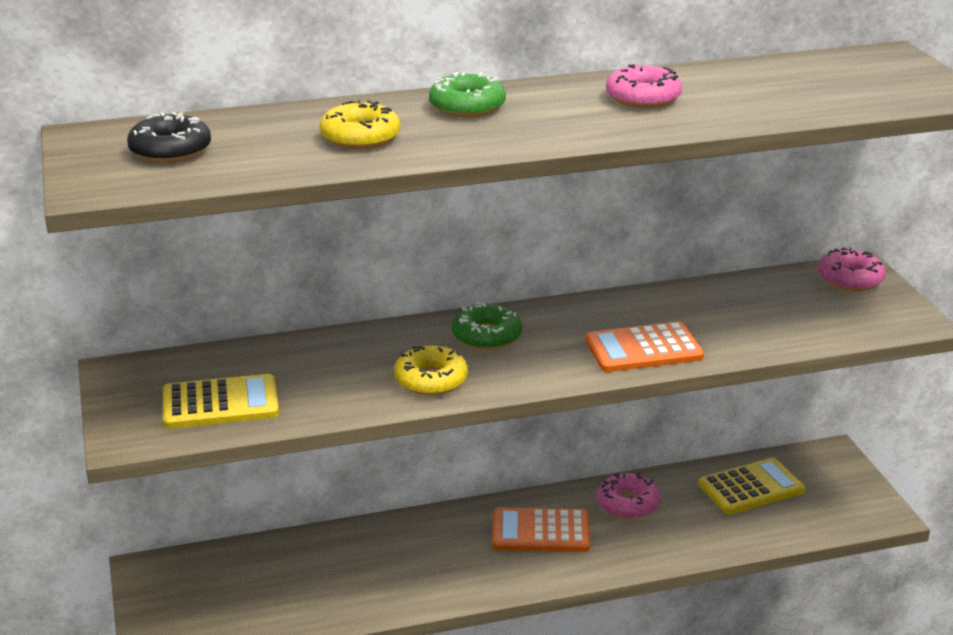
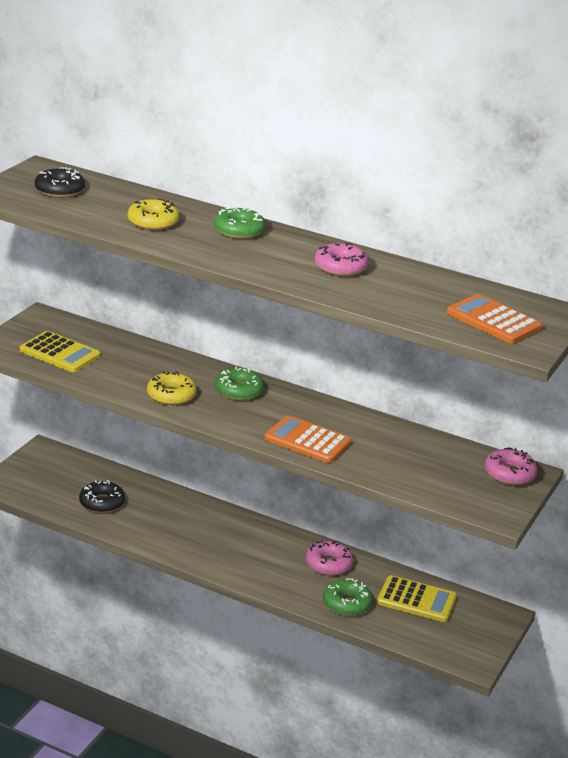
camera: 40 degrees right, 0 degrees up
(311, 589) = (102, 503): none -> black donut
(540, 531) = (257, 547): orange calculator -> orange calculator (493, 320)
(704, 532) = (346, 603): none -> green donut

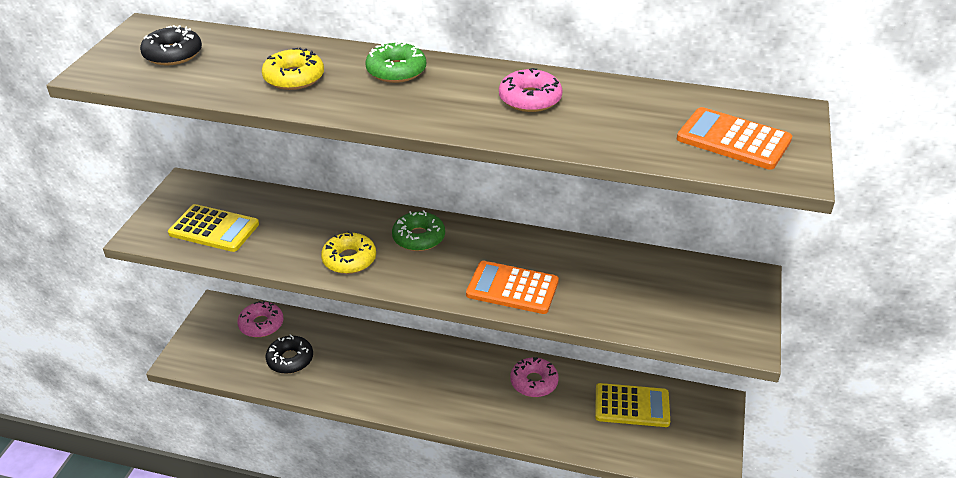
camera: 10 degrees left, 10 degrees up
(346, 603) = (567, 427): green donut -> none
(509, 474) = (733, 284): pink donut -> pink donut (261, 324)

